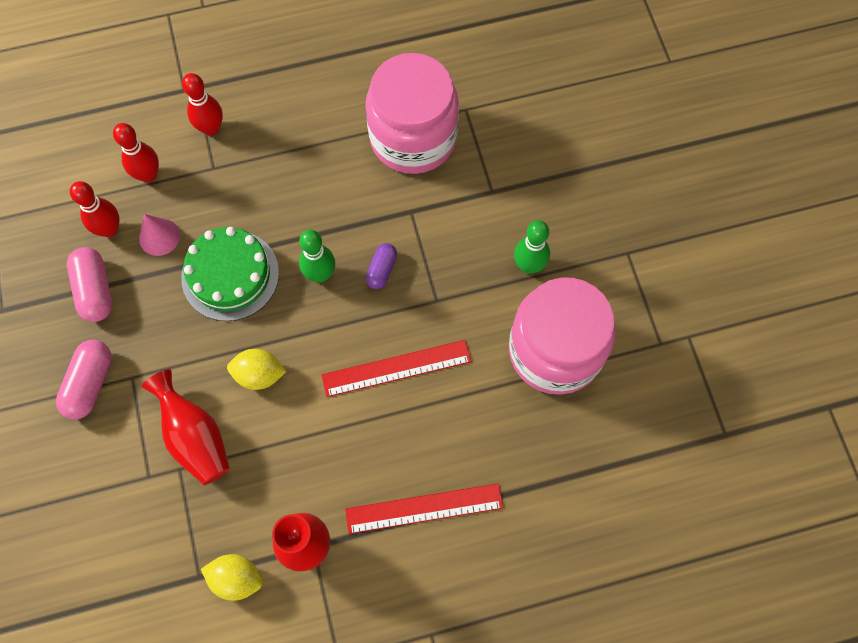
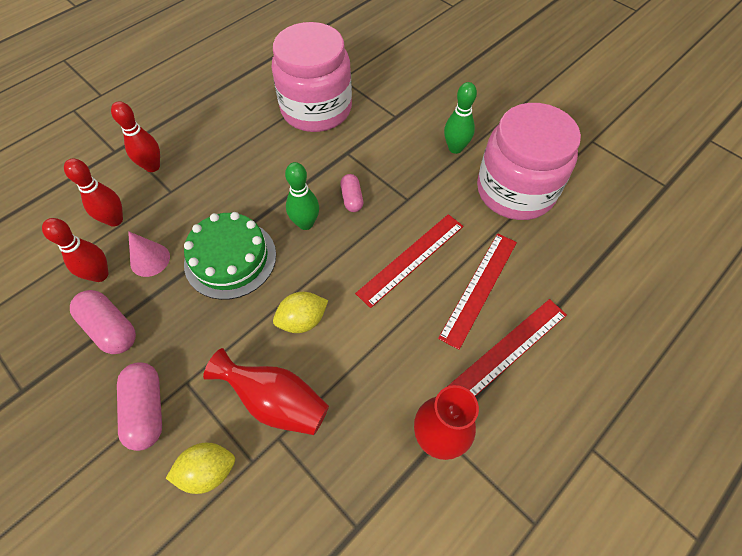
camera: 30 degrees left, 10 degrees down
(236, 578) = (393, 506): yellow lemon -> yellow lemon (208, 471)
(382, 270) = (352, 198): purple capsule -> pink capsule
(440, 434) = (479, 288): none -> red ruler

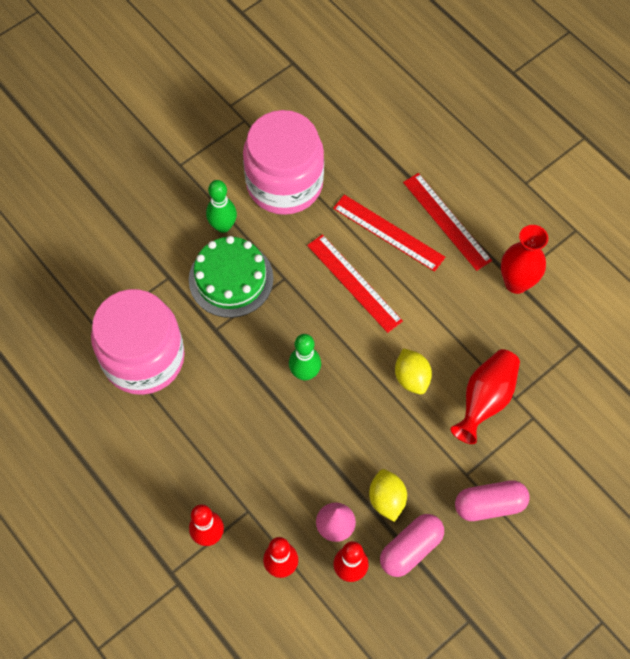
camera: 85 degrees left, 5 degrees up
(208, 471) = (539, 450): yellow lemon -> yellow lemon (386, 499)
(230, 258) = (341, 443): green cake -> green cake (231, 279)
(352, 198) = (278, 328): pink capsule -> none

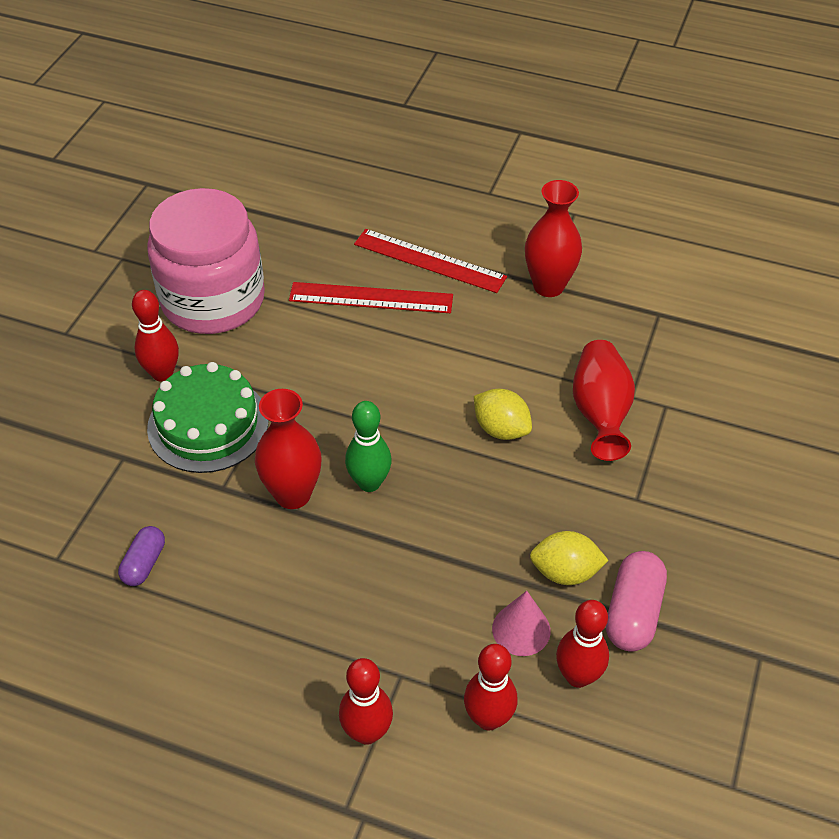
camera: 30 degrees left, 15 degrees down
(143, 358) = (144, 563): pink jar -> purple capsule
(223, 226) = (162, 373): green bowling pin -> red bowling pin
(254, 356) = (293, 494): none -> red vase
(354, 283) = (365, 363): red ruler -> none
(386, 499) = (565, 572): yellow lemon -> yellow lemon turned 45 degrees counterclockwise
(489, 505) = (686, 517): pink capsule -> none

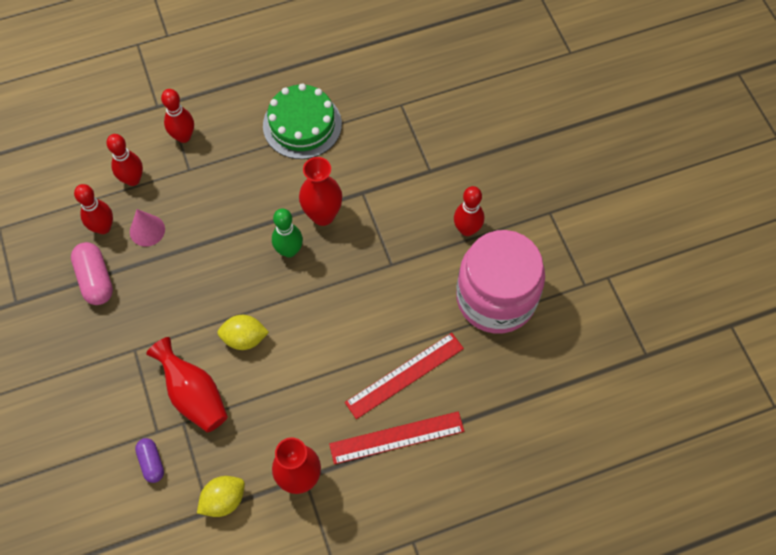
camera: 140 degrees right, 15 degrees up
(144, 563) = (358, 131): purple capsule -> purple capsule (151, 462)
(208, 424) = (408, 219): green cake -> green cake (302, 125)
(565, 572) = (145, 276): yellow lemon -> yellow lemon (224, 500)

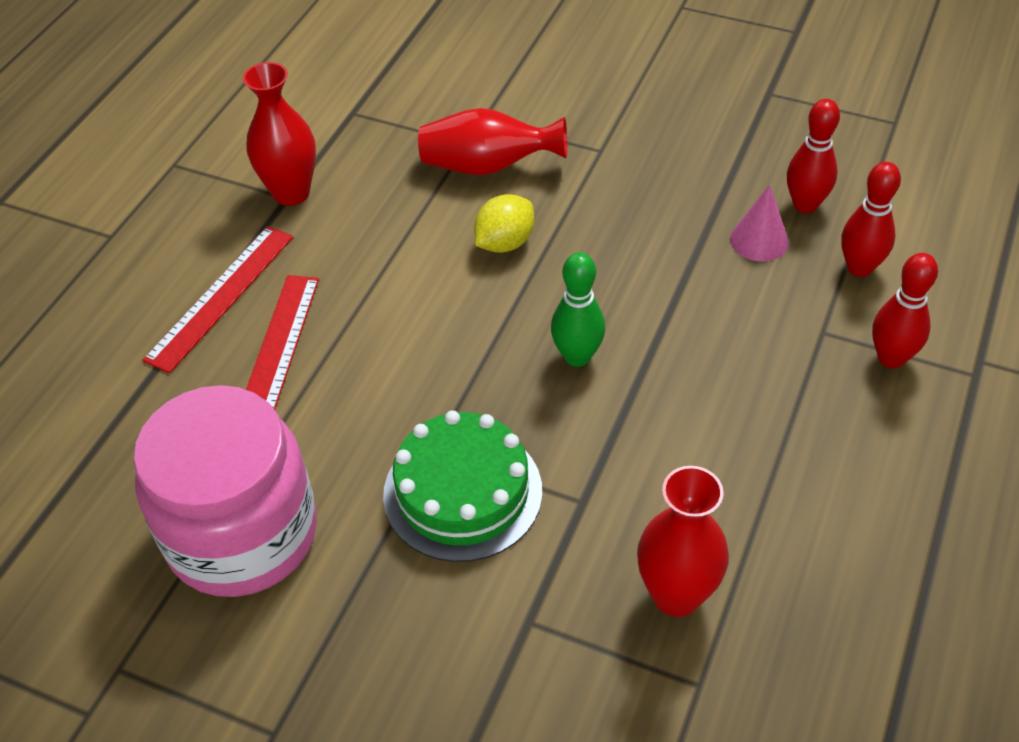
camera: 135 degrees right, 15 degrees down
(95, 279) = (732, 164): pink capsule -> none
(151, 462) = (454, 100): purple capsule -> none
(224, 500) = (348, 128): yellow lemon -> none
(302, 125) = (784, 512): green cake -> green cake (462, 492)
(323, 215) = (593, 428): red vase -> red vase (676, 595)
(467, 229) = (378, 587): red bowling pin -> none

